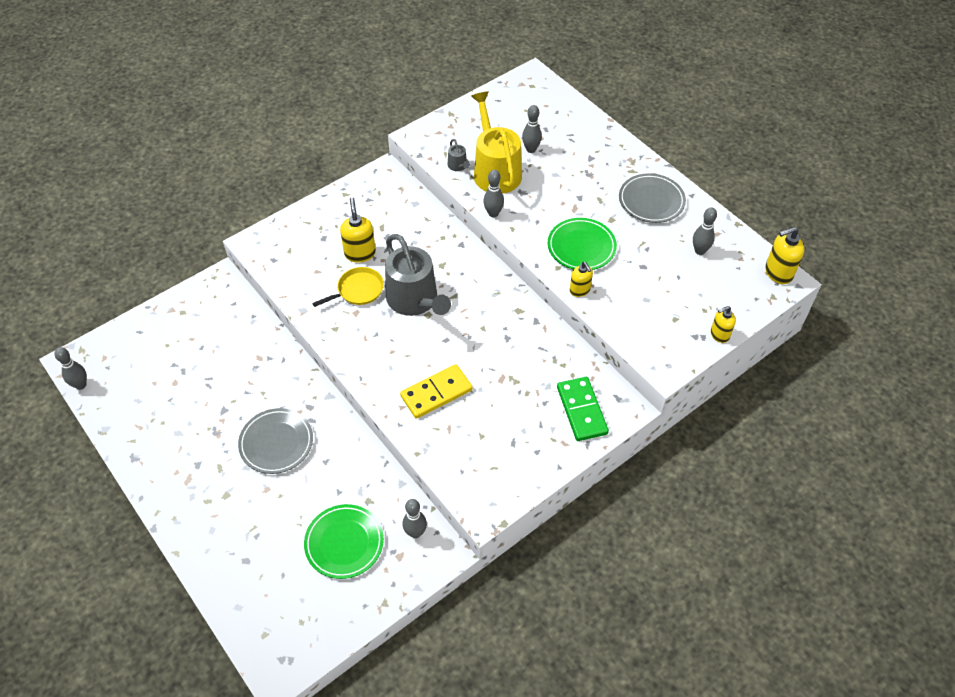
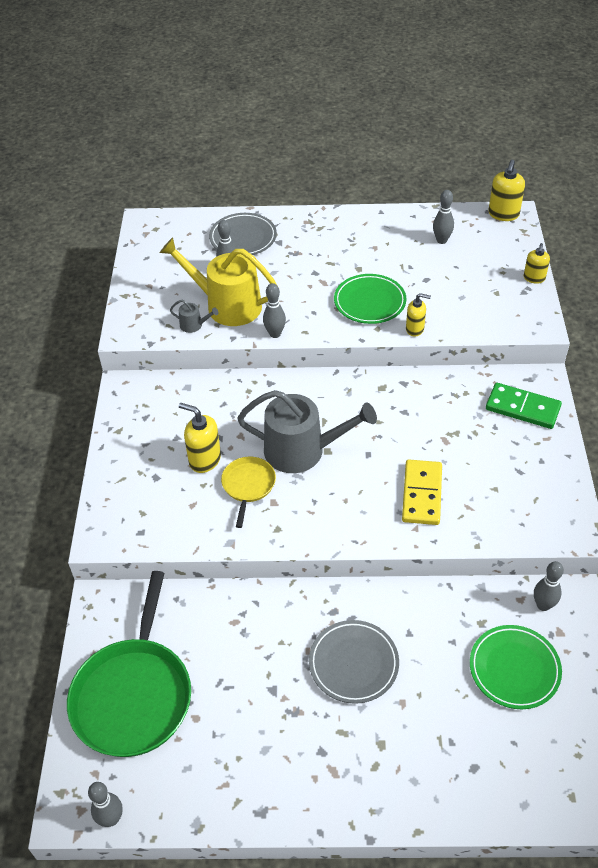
camera: 50 degrees left, 5 degrees down
(168, 341) = (134, 694): none -> green pan
(651, 201) = (363, 236): grey plate -> grey plate (243, 238)

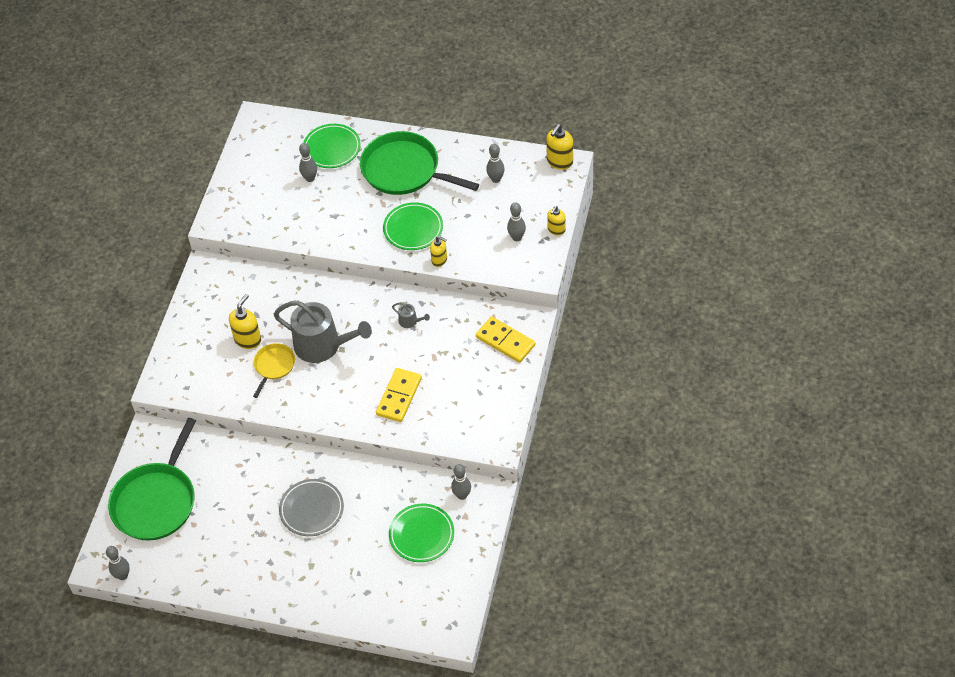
camera: 15 degrees right, 5 degrees up
(194, 325) = (267, 225): grey watering can -> grey watering can (410, 321)
(204, 460) = (248, 339): yellow soap dispenser -> yellow soap dispenser turned 75 degrees clockwise
(227, 305) = (299, 212): yellow watering can -> none
(243, 238) = (332, 148): grey plate -> green plate
(275, 334) = (328, 245): grey bowling pin -> grey bowling pin (516, 237)
(335, 246) = (405, 170): none -> green pan
(522, 408) = (505, 341): green domino -> yellow domino

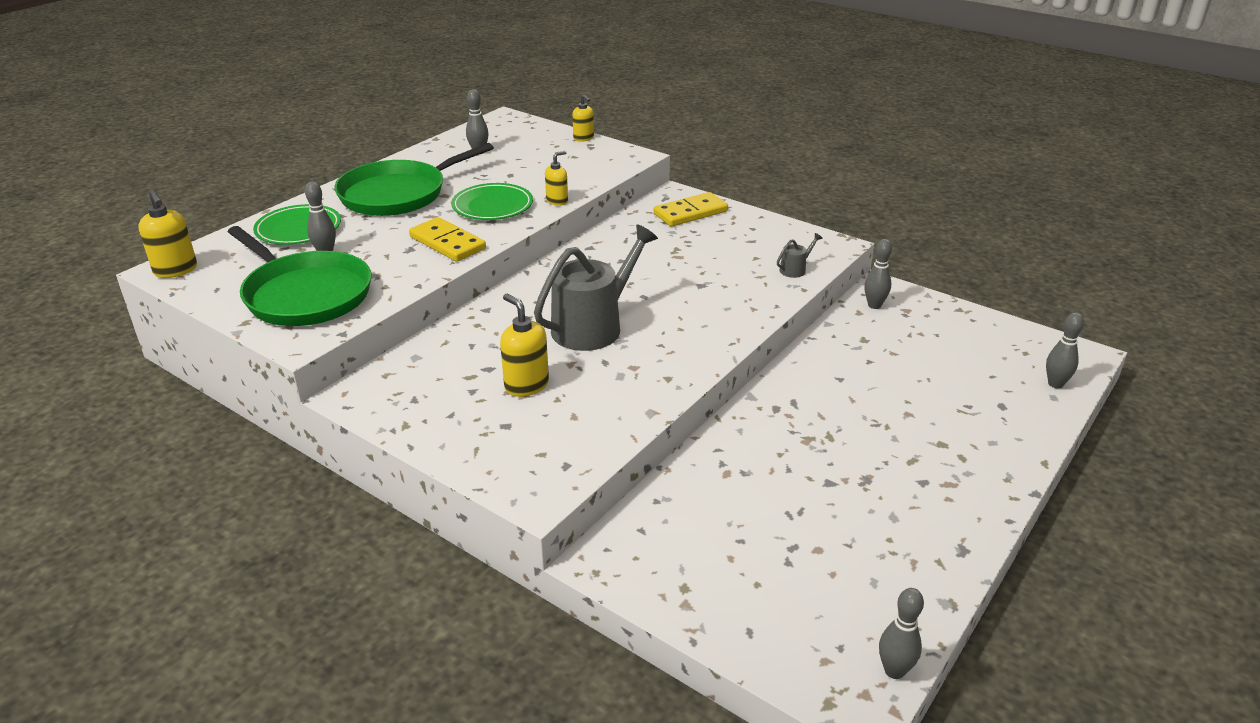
camera: 70 degrees left, 20 degrees down
(156, 501) = (748, 585): green pan -> green pan (304, 294)
(274, 366) = (594, 373): yellow pan -> none
(311, 509) = (843, 422): grey plate -> none
(399, 396) = (721, 290): yellow domino -> yellow domino (447, 243)
(410, 321) = (610, 260): grey watering can -> grey watering can (795, 269)
(421, 535) = (922, 345): green plate -> none
(516, 237) = (572, 157): grey bowling pin -> grey bowling pin (1055, 384)
(559, 162) = (496, 120): yellow soap dispenser -> yellow soap dispenser (176, 270)

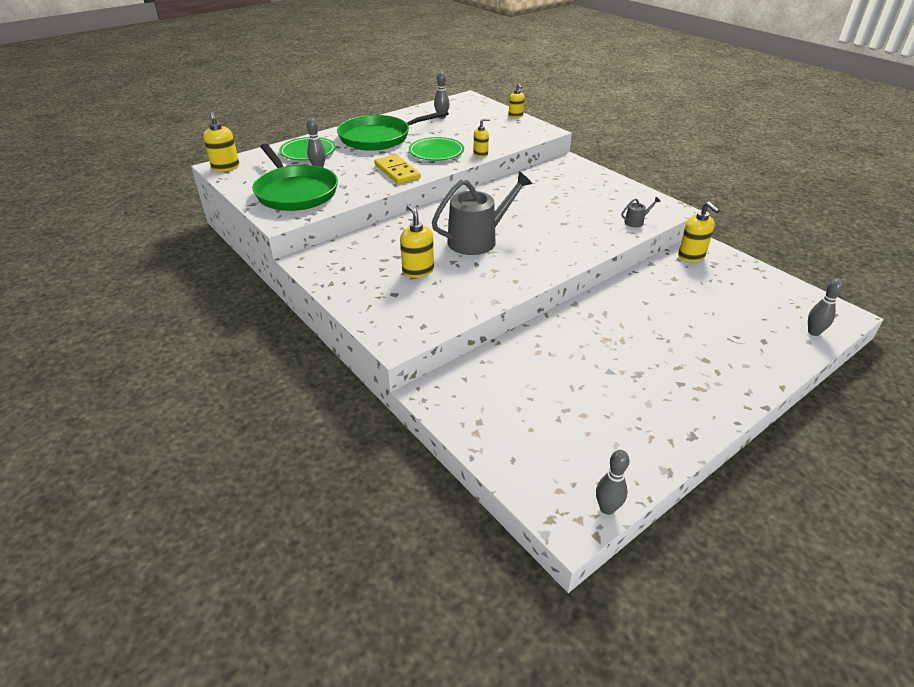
camera: 15 degrees right, 5 degrees up
(690, 213) = (575, 174): yellow domino -> none
(874, 305) = (691, 256): grey bowling pin -> yellow soap dispenser

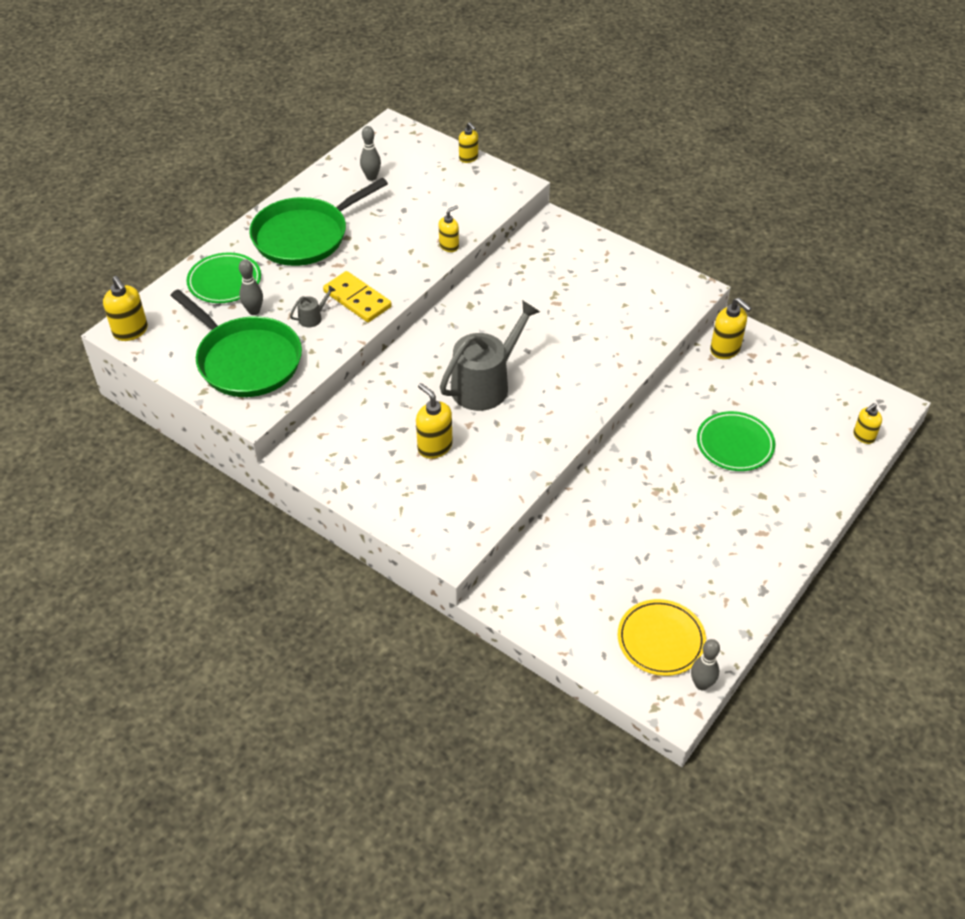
camera: 15 degrees left, 10 degrees up
(436, 152) = (392, 252): green plate -> green plate (734, 444)
(575, 458) = (661, 640): none -> yellow plate
(636, 222) = (658, 319): grey watering can -> grey watering can (313, 317)
(813, 332) = (863, 436): grey bowling pin -> yellow soap dispenser

